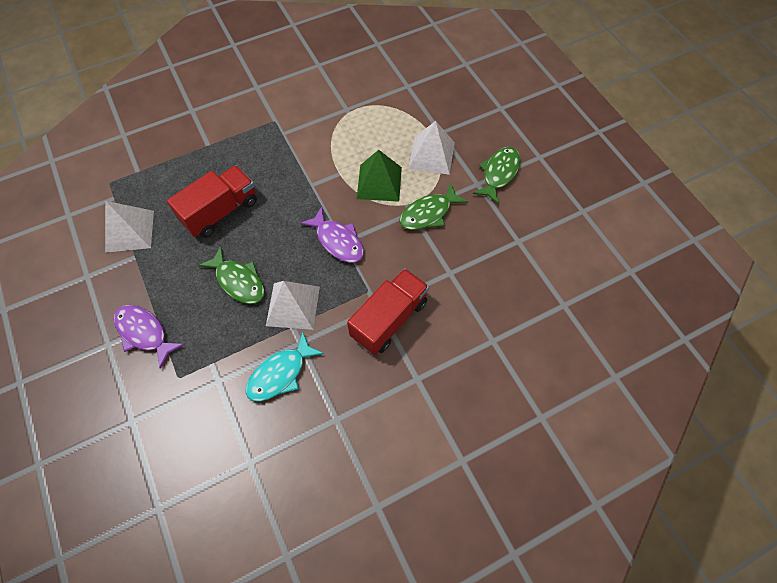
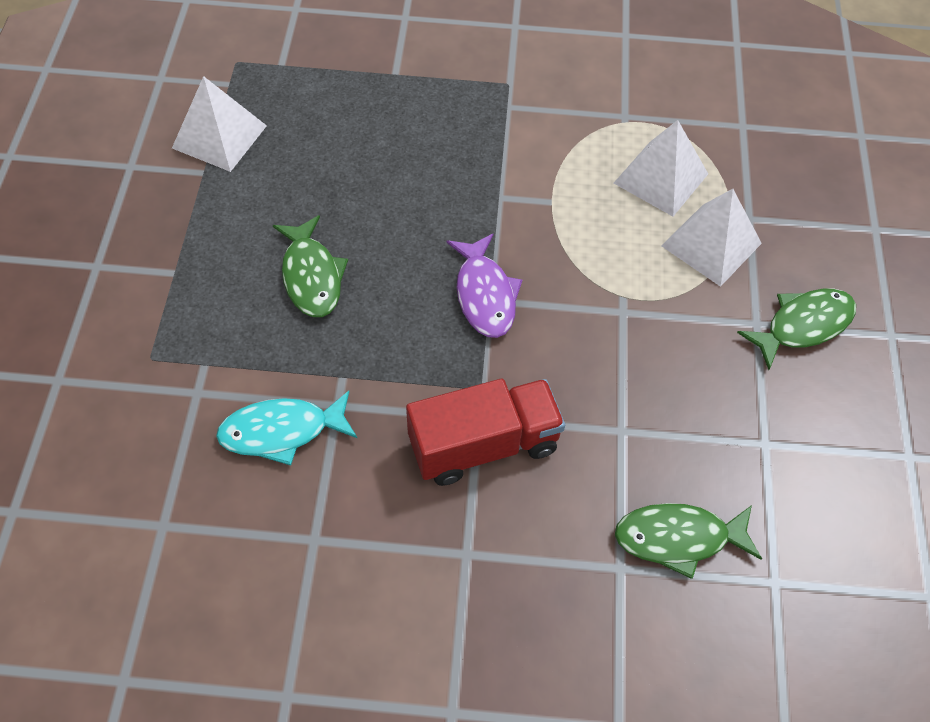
camera: 30 degrees right, 5 degrees down
(144, 333) = (148, 277): purple fish -> none
(221, 211) = (351, 171): red truck -> none
(293, 306) = (361, 349): white pyramid -> white pyramid (660, 178)
(379, 183) = (602, 244): green pyramid -> none
(428, 213) = (647, 327): green fish -> green fish (678, 538)

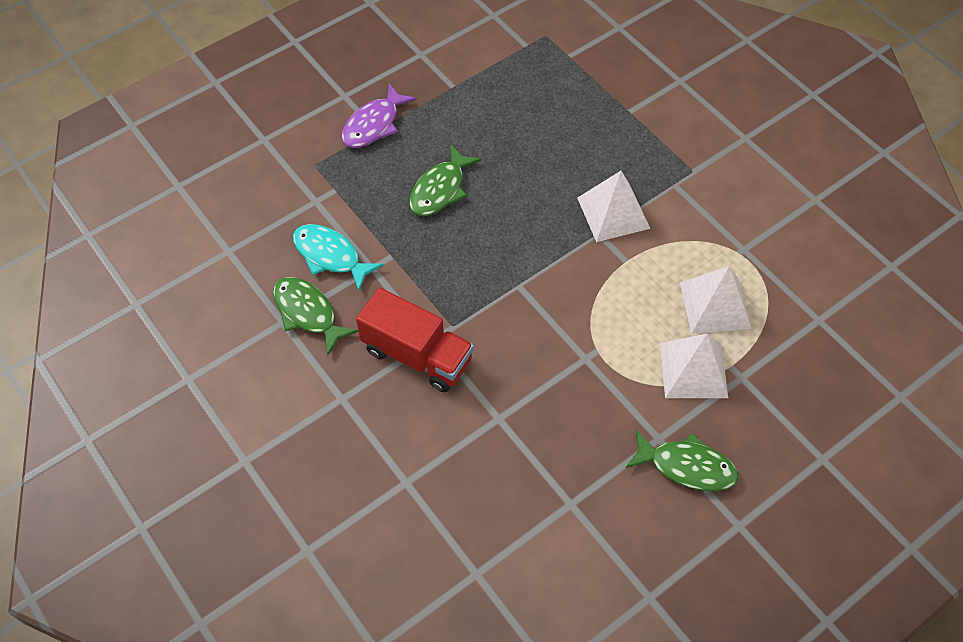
camera: 50 degrees right, 0 degrees up
(219, 136) = (485, 73): white pyramid -> white pyramid (613, 212)
(485, 295) = (518, 279): purple fish -> purple fish (374, 125)
(678, 538) = (455, 499): green fish -> green fish (308, 313)

